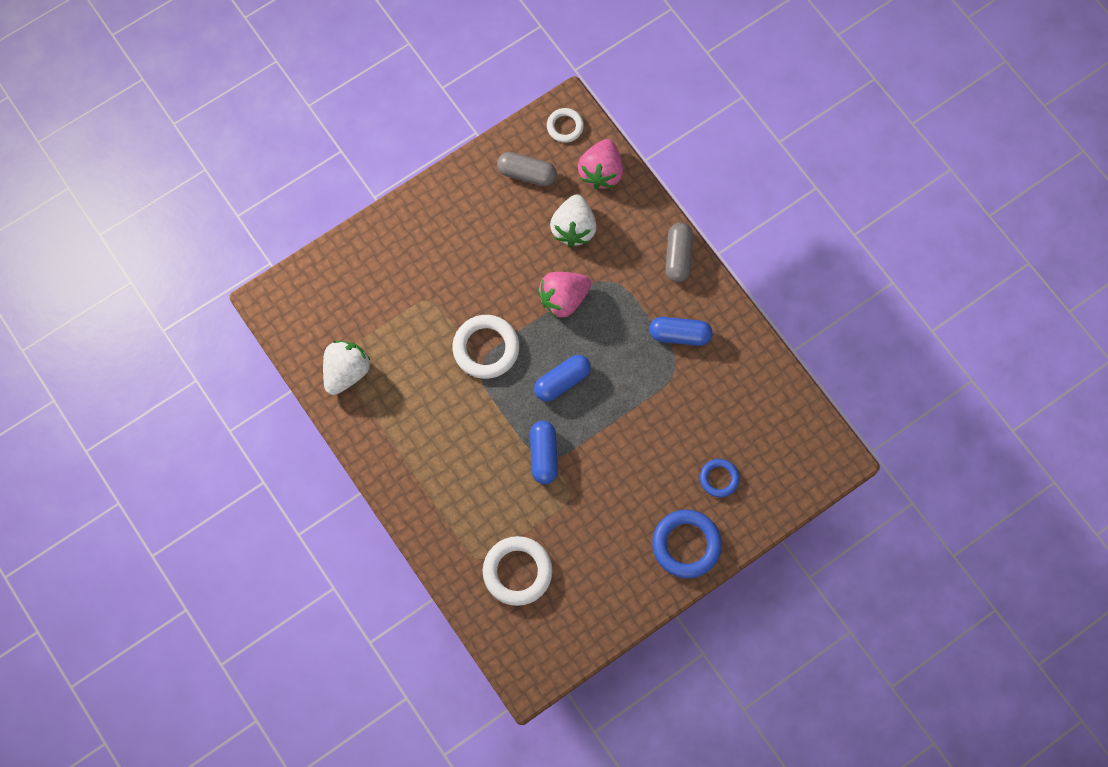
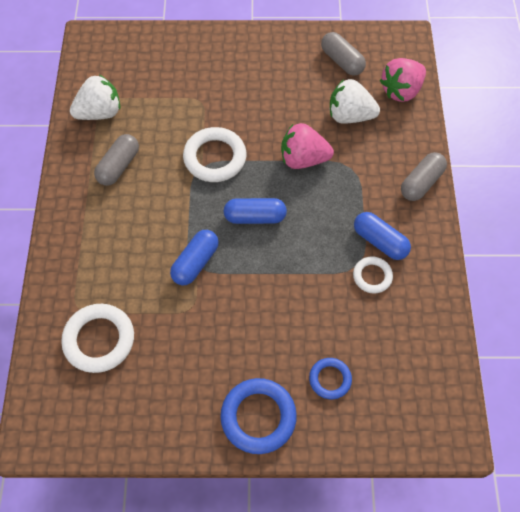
camera: 35 degrees right, 10 degrees down
(408, 412) = (119, 166): none -> grey capsule
(565, 126) = (395, 47): white ring -> white ring (372, 276)
(573, 228) = (350, 116): white strawberry -> white strawberry turned 60 degrees clockwise

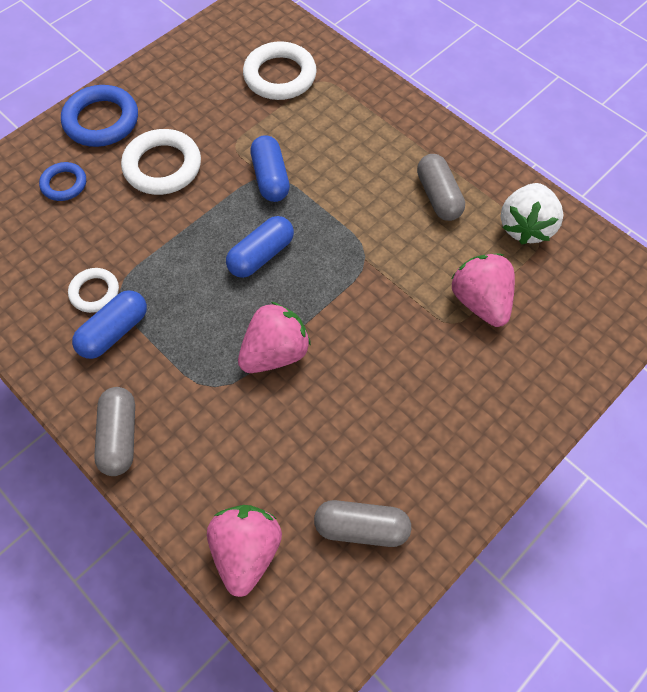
camera: 135 degrees right, 0 degrees up
(174, 99) = (480, 301): none -> pink strawberry
(215, 158) = (364, 277): white ring -> white ring (162, 166)
(350, 116) = (276, 453): white strawberry -> none
(380, 241) = (114, 332): blue capsule -> blue capsule turned 45 degrees counterclockwise

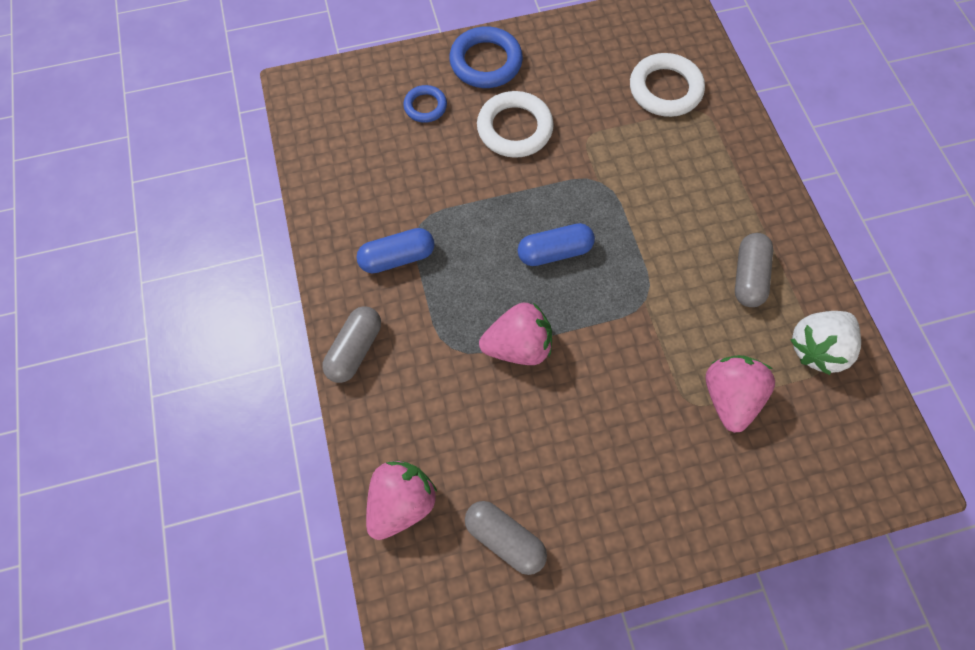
camera: 30 degrees right, 5 degrees up
(95, 292) = (400, 215): white ring -> none
(270, 178) = (602, 184): blue capsule -> none

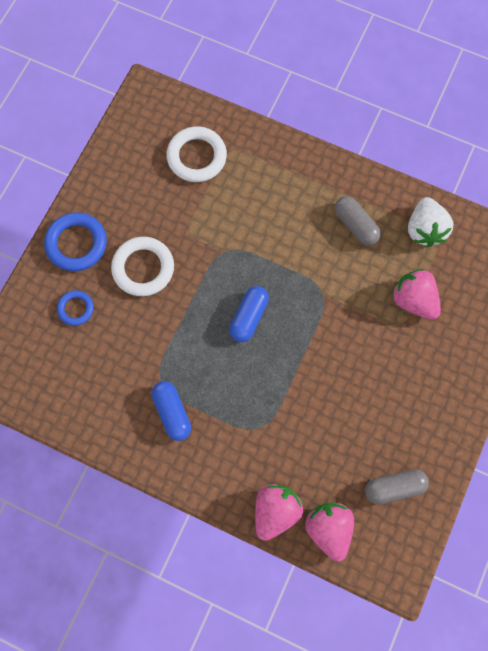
camera: 50 degrees left, 5 degrees up
(355, 349) = (212, 485): grey capsule -> none
(397, 258) = (172, 413): blue capsule -> blue capsule turned 45 degrees counterclockwise
(518, 345) = (290, 388): pink strawberry -> pink strawberry (275, 511)

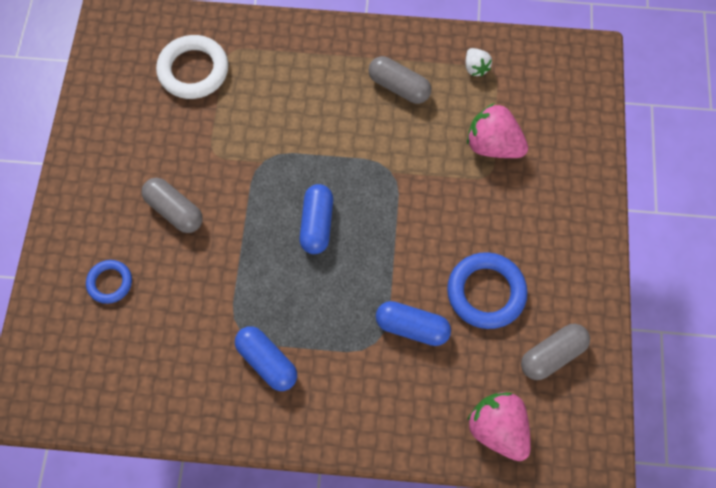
camera: 20 degrees left, 5 degrees down
(76, 244) = (85, 209): blue ring -> blue ring (486, 292)
(143, 268) = (174, 211): white ring -> grey capsule
(275, 511) = (429, 431): pink strawberry -> none
(292, 426) = (412, 327): none -> blue capsule
(425, 230) = (475, 68): white strawberry -> white strawberry, size x0.53

